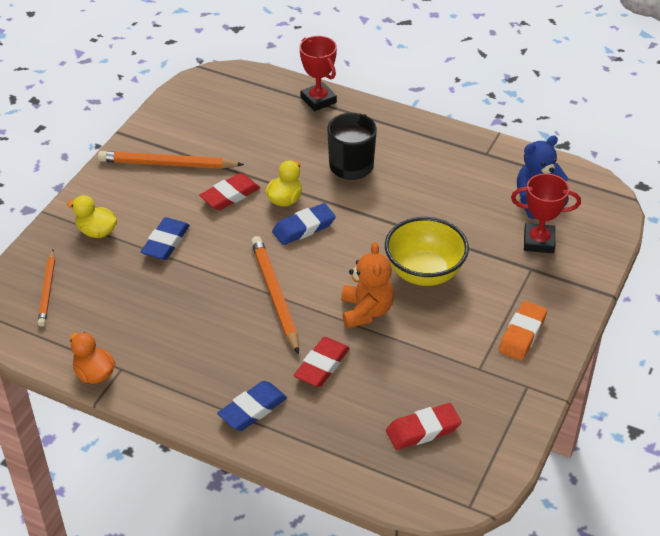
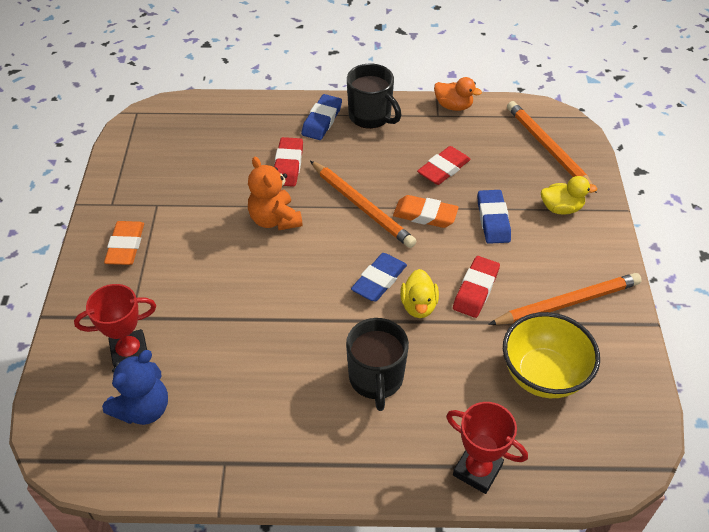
camera: 155 degrees right, 5 degrees up
(47, 290) = (547, 148): orange pencil -> orange pencil, size x1.56
(194, 394) = (371, 116): none -> black mug
(222, 267) = (425, 215): none -> orange eraser
(423, 430) = (187, 147): red eraser -> red eraser (443, 169)
(424, 273) = (237, 274): yellow bowl -> yellow bowl (543, 375)

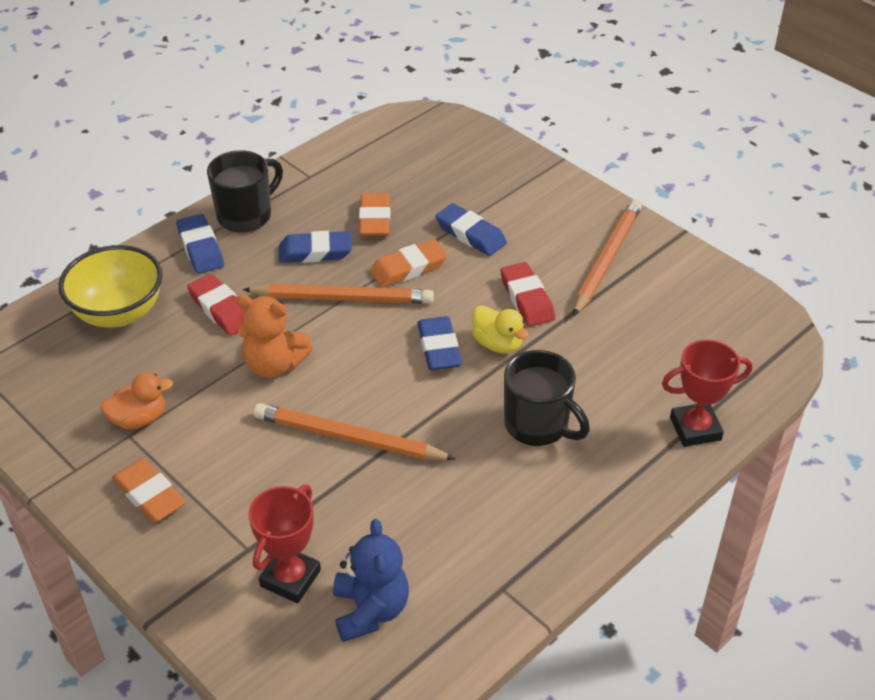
camera: 45 degrees left, 5 degrees down
(371, 116) = (246, 215): black mug -> black mug turned 45 degrees counterclockwise
(382, 166) = (315, 252): none -> blue eraser
(443, 169) = (375, 219): red eraser -> orange eraser
(453, 106) = (314, 160): orange duck -> orange duck (139, 419)
(543, 375) = (655, 325): yellow bowl -> yellow bowl (119, 313)
(547, 148) = (441, 147): orange pencil -> orange pencil (348, 438)
(561, 208) = (513, 189): yellow duck -> none

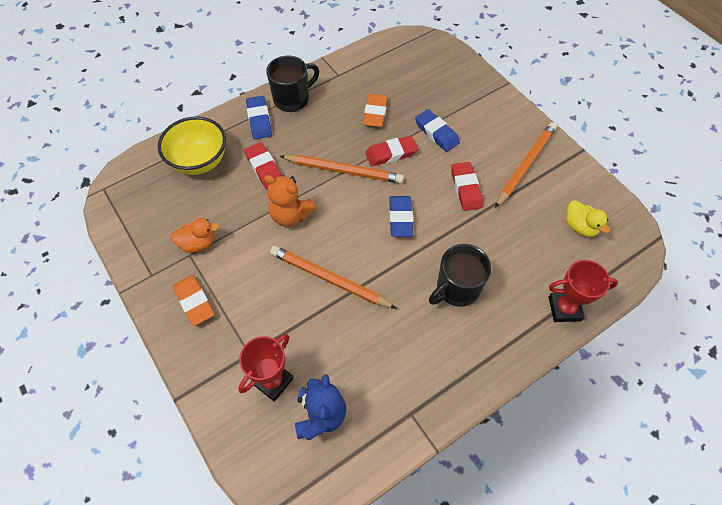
camera: 10 degrees right, 15 degrees up
(315, 252) = (332, 133): blue eraser -> none
(408, 268) = (391, 153): orange eraser -> red eraser
(498, 344) = (440, 221): yellow duck -> yellow duck (580, 226)
(538, 425) = (456, 289): black mug -> black mug turned 90 degrees clockwise

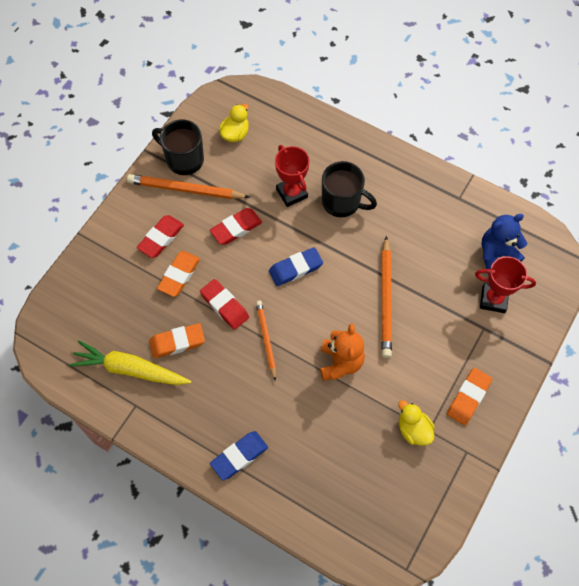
camera: 115 degrees left, 5 degrees up
(198, 243) = (413, 429): orange duck -> yellow duck
(199, 161) = (323, 487): yellow bowl -> none
(264, 168) = (299, 416): red eraser -> red eraser (161, 238)
(292, 99) = (193, 437): black mug -> black mug (184, 160)
(344, 171) = (266, 339): orange pencil -> orange pencil, size x0.64
(369, 80) = (130, 369): none -> yellow carrot
(436, 133) = (179, 275): blue eraser -> orange eraser
(564, 309) = (319, 127): red trophy -> red trophy (292, 193)

